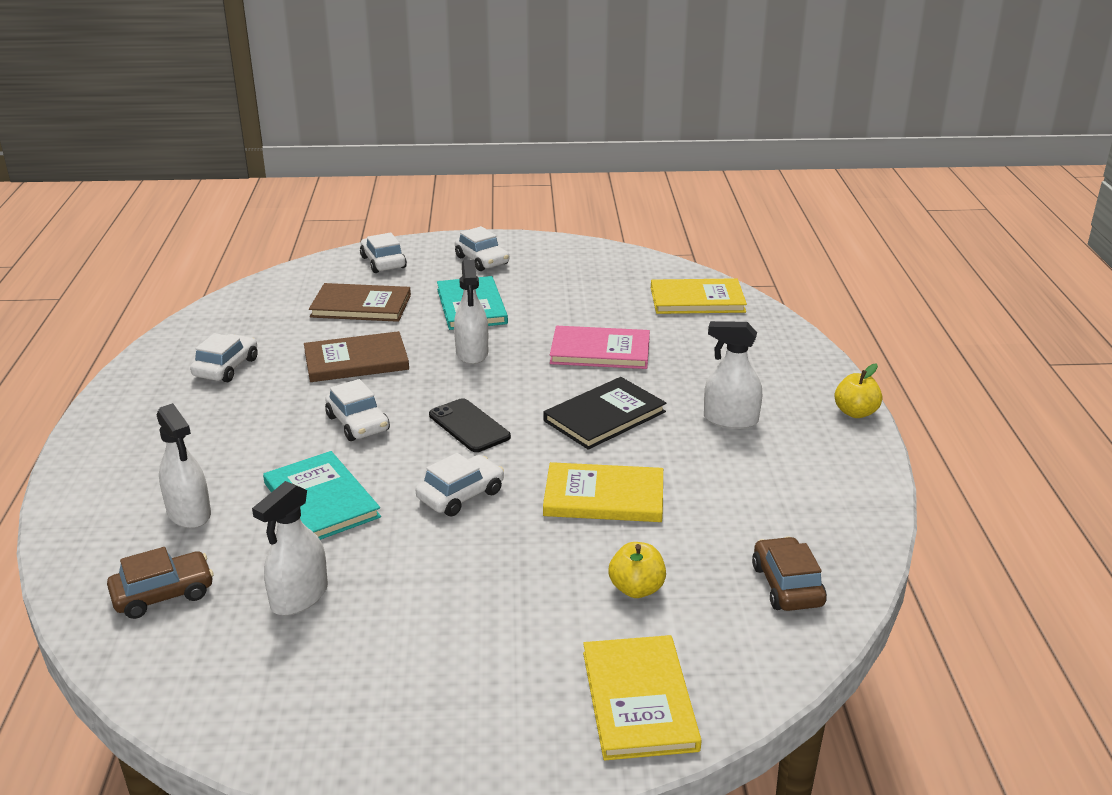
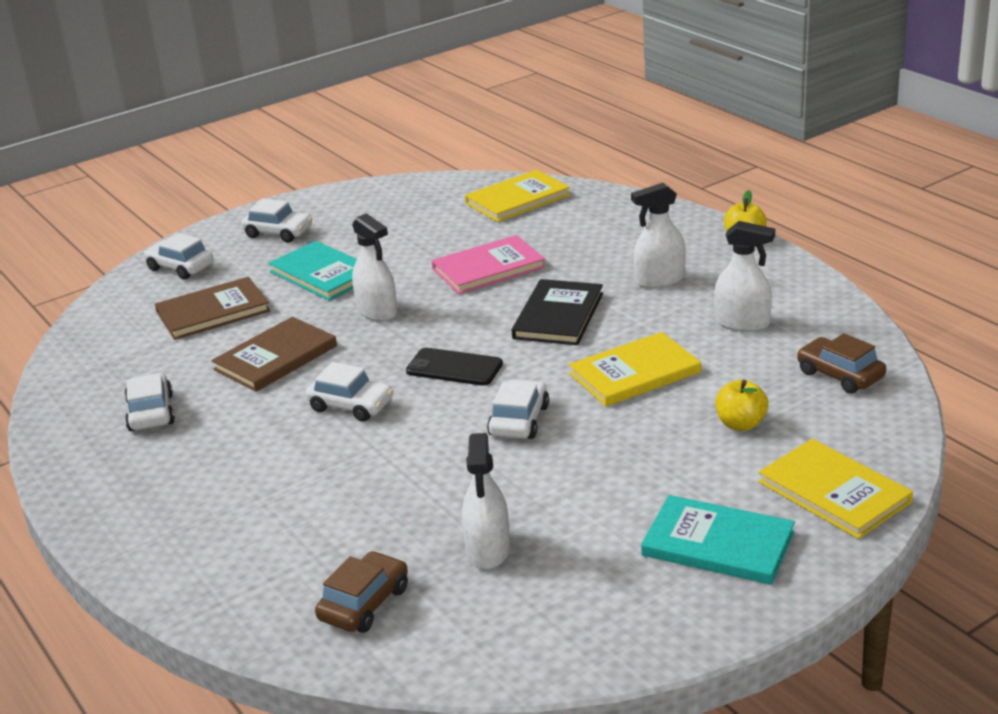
camera: 30 degrees left, 0 degrees up
(189, 513) = (295, 537): white spray bottle -> white spray bottle (742, 323)
(321, 500) = (404, 475): turquoise book -> turquoise book (718, 544)

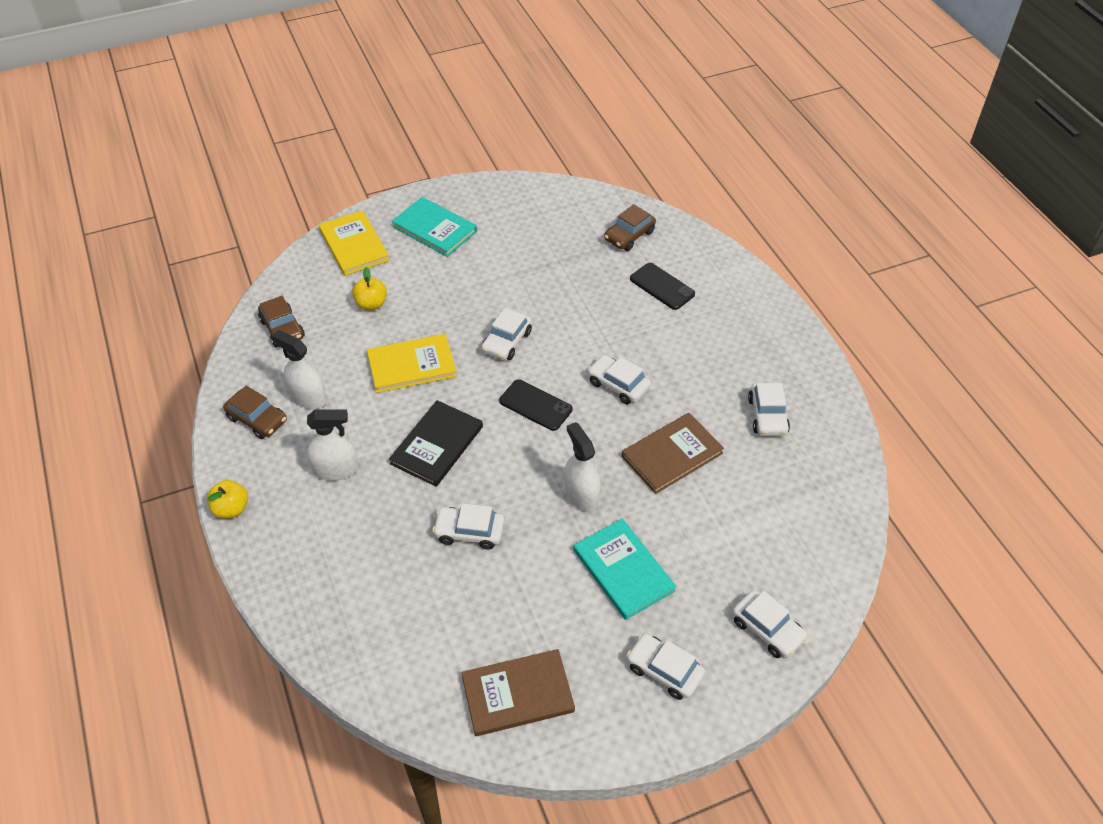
camera: 170 degrees left, 20 degrees up
(213, 312) = (728, 537): brown book -> brown book (517, 694)
(298, 533) = (662, 286): none -> black phone
(488, 268) = (469, 532): pink book -> white car
(488, 550) = (556, 252): white spray bottle -> none
(517, 199) = (397, 658): yellow book -> none
(784, 297) = (257, 419): none -> brown car

